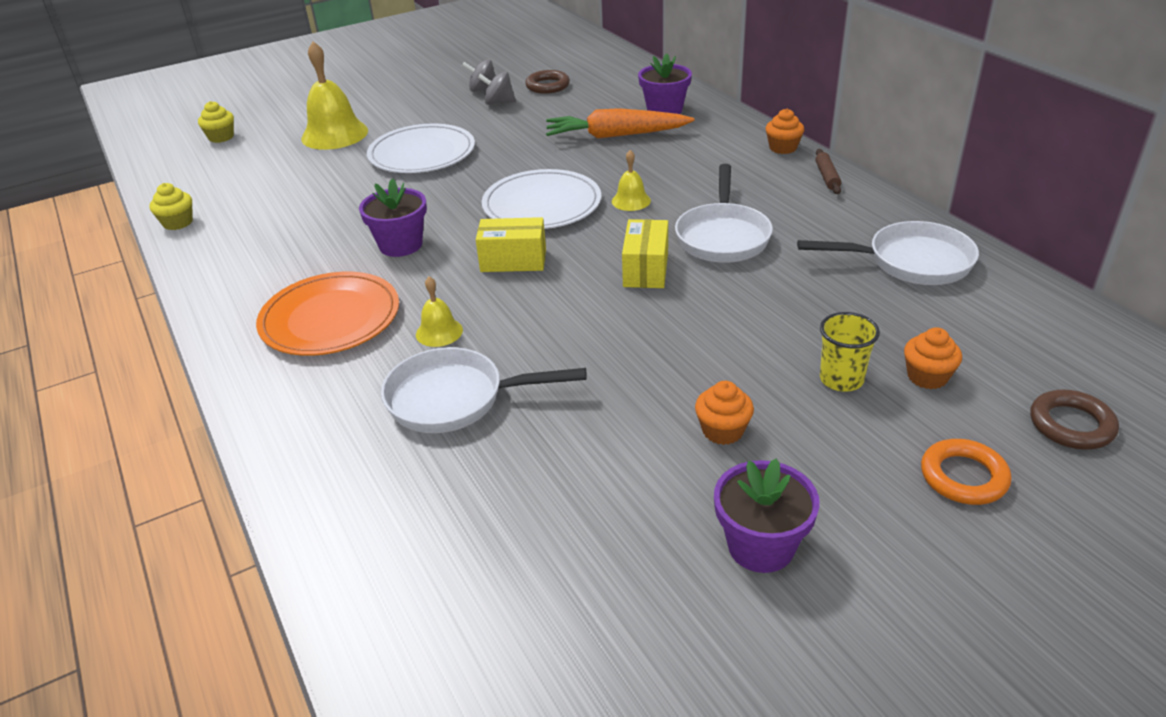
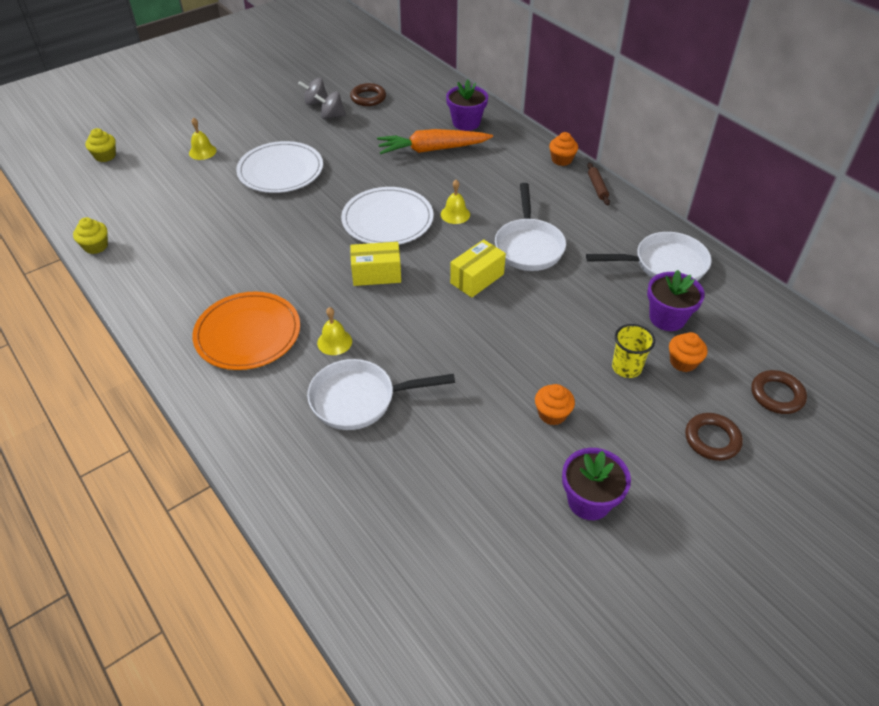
camera: 10 degrees left, 10 degrees up
(334, 134) = (202, 151): yellow bell -> yellow bell, size x0.51
(401, 245) = (285, 262): purple flower pot -> purple flower pot (667, 318)
(645, 269) = (477, 278): yellow box -> yellow box turned 45 degrees clockwise
(963, 477) = (712, 439): orange ring -> brown ring

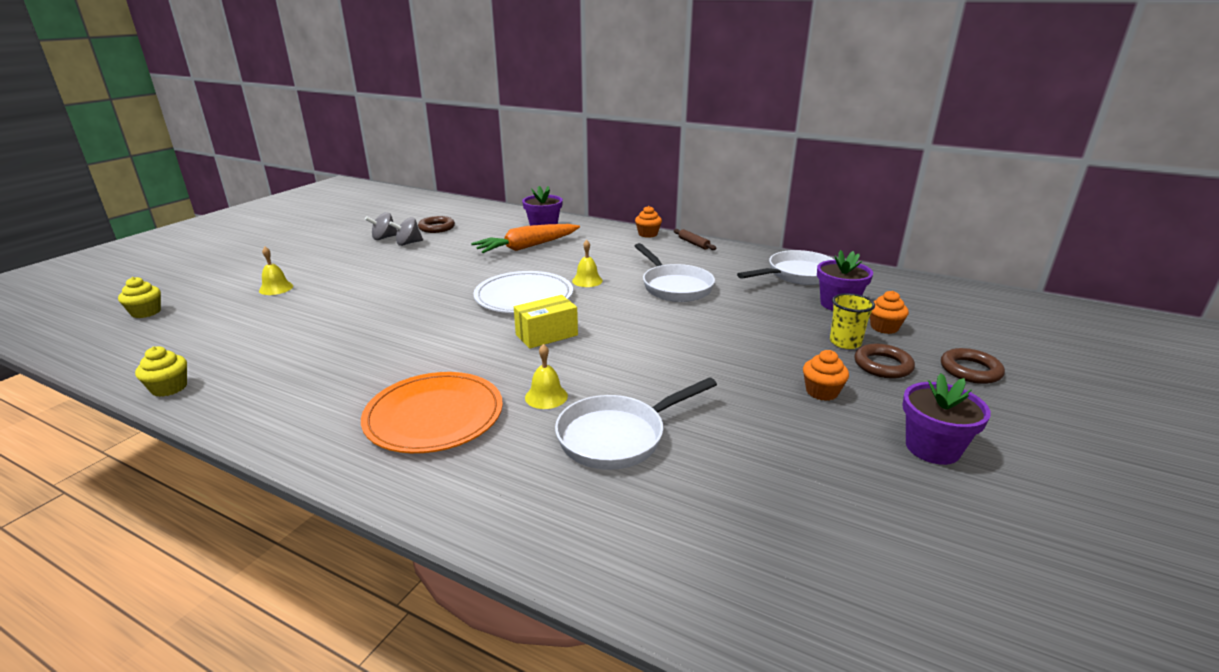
camera: 25 degrees left, 20 degrees down
(280, 170) = (380, 285): white plate -> none
(477, 278) = (650, 316): yellow box -> none
(777, 395) = (977, 329): brown ring -> brown ring (883, 365)

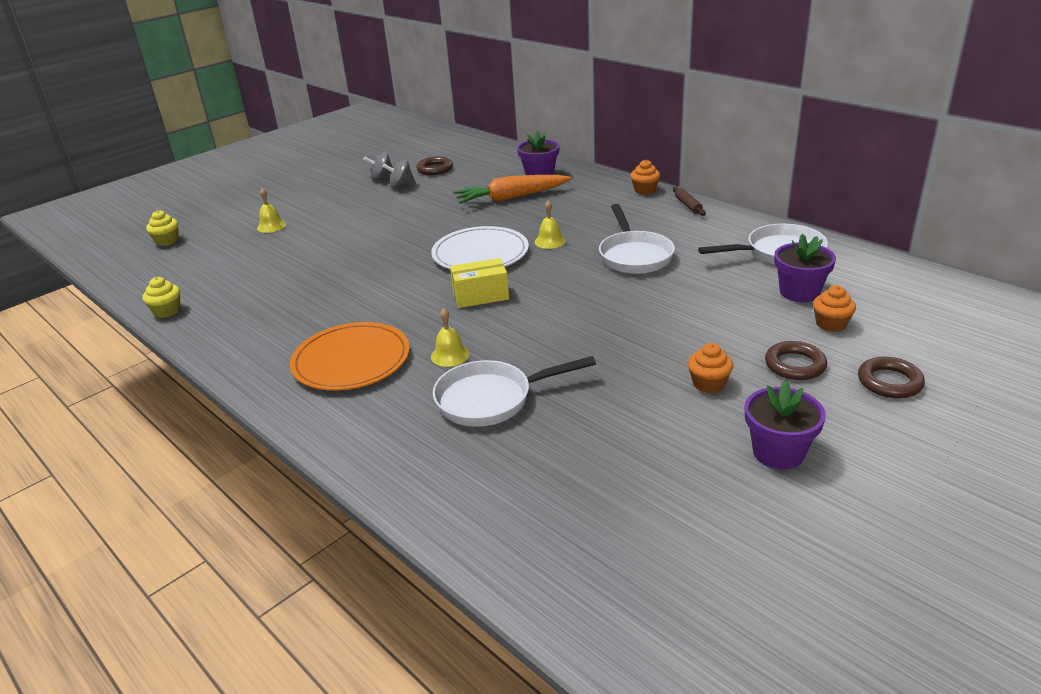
camera: 20 degrees right, 5 degrees up
(845, 342) = (773, 336): yellow cup -> none

